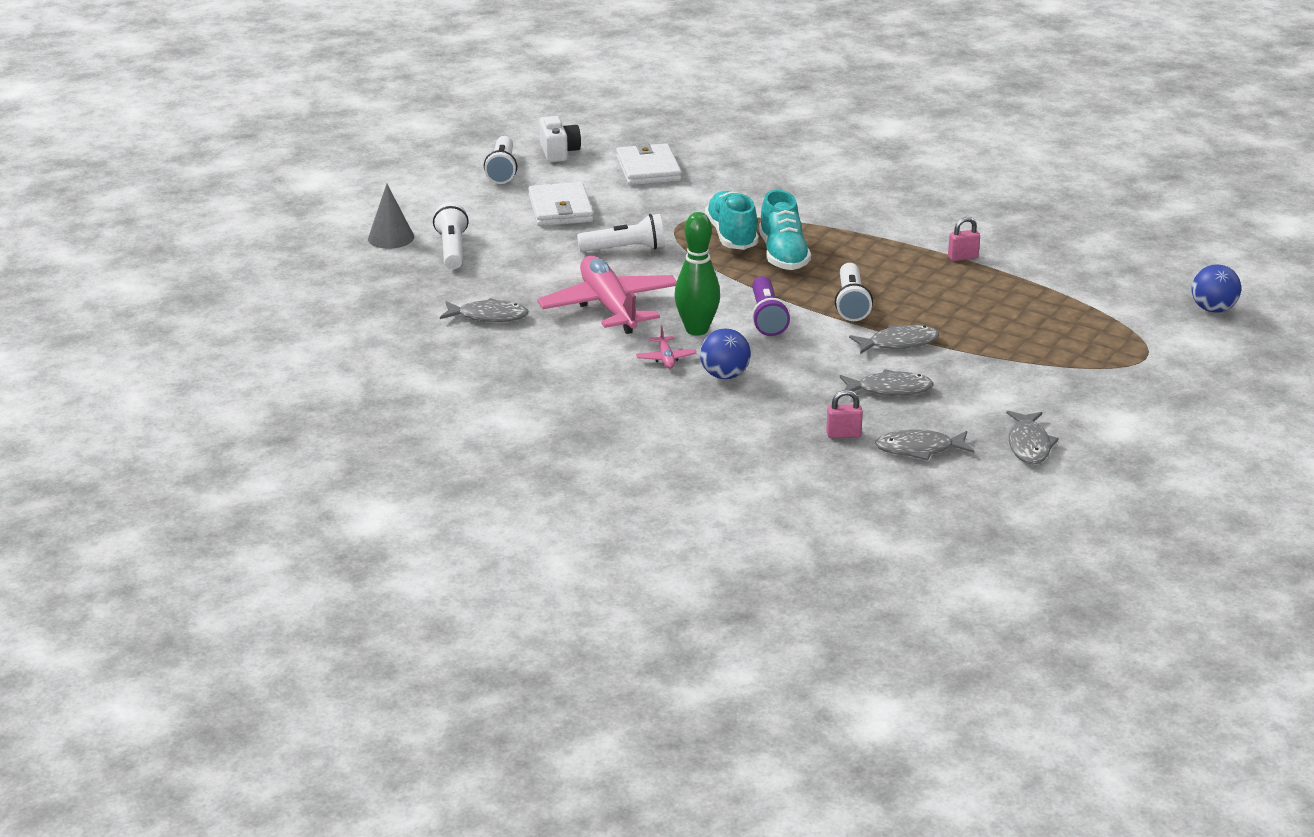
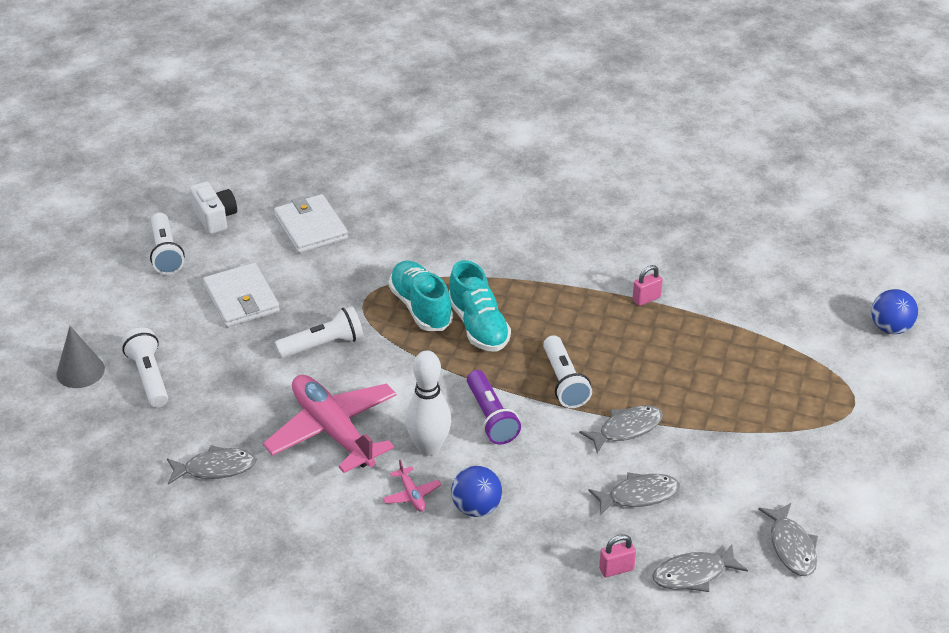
camera: 15 degrees left, 10 degrees up
(697, 330) = (429, 447): green bowling pin -> white bowling pin

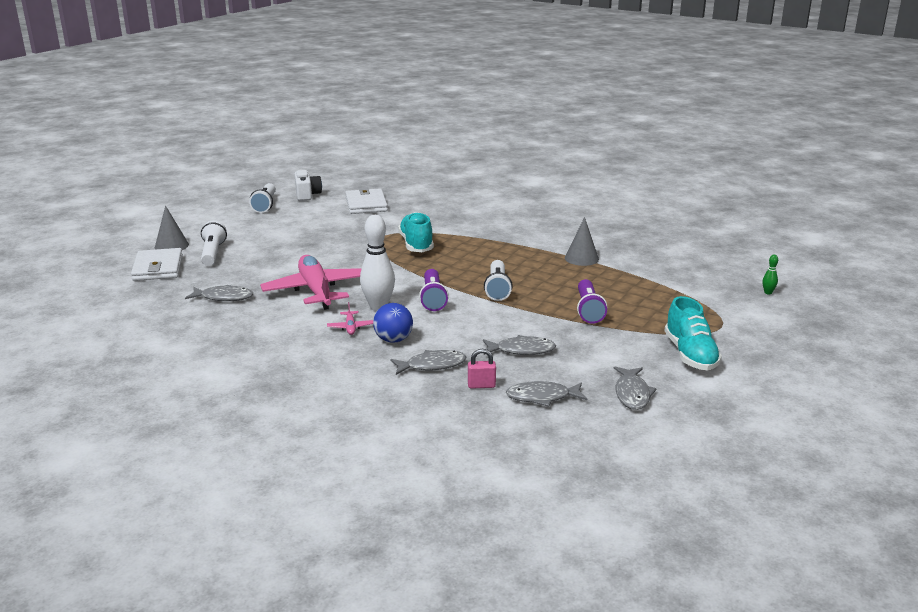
camera: 15 degrees right, 15 degrees down
(241, 299) = (298, 228): white wallet -> white wallet (158, 268)
(323, 345) = (338, 253): white flashlight -> none
(478, 326) = (451, 257): turquoise shoe -> turquoise shoe (690, 354)
(626, 429) = (531, 316): grey fish -> grey fish (432, 365)
(646, 299) = (581, 258): pink padlock -> grey cone
(690, 403) = (588, 310): none -> purple flashlight
(890, 328) = (768, 292): blue ball -> green bowling pin

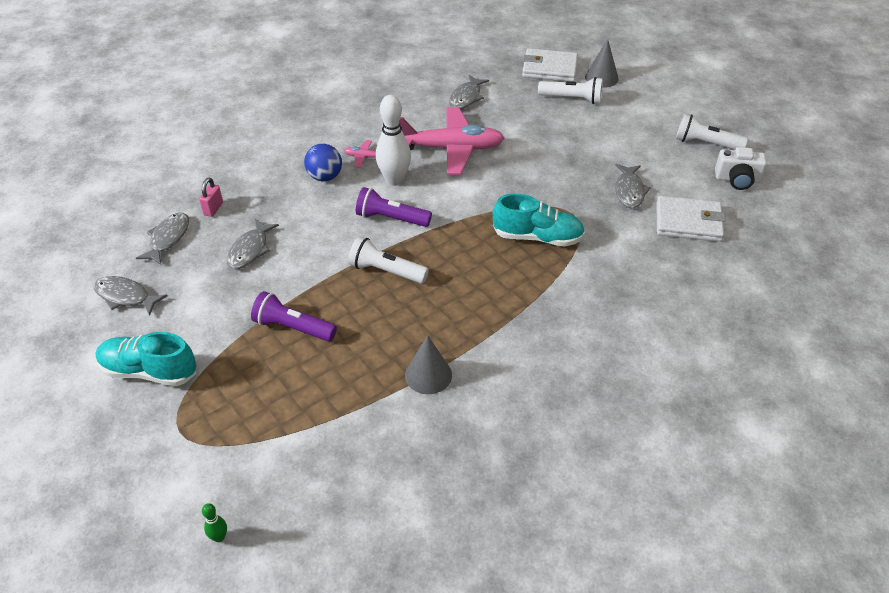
camera: 110 degrees right, 20 degrees up
(432, 365) = (265, 189): grey fish -> grey fish (629, 191)

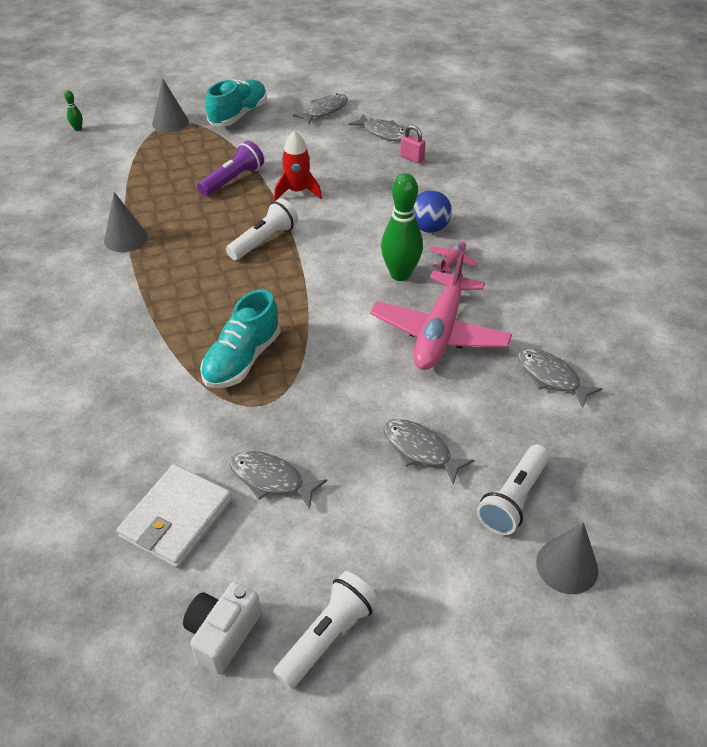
camera: 110 degrees right, 0 degrees up
(180, 435) = (170, 122): none -> grey cone
(250, 250) = (343, 171): grey fish -> grey fish (420, 450)
(298, 272) = (297, 191): none -> red rocket
(391, 218) = (338, 259): purple flashlight -> none
(394, 180) = (400, 274): white bowling pin -> green bowling pin
(549, 68) = (610, 501): white wallet -> none

